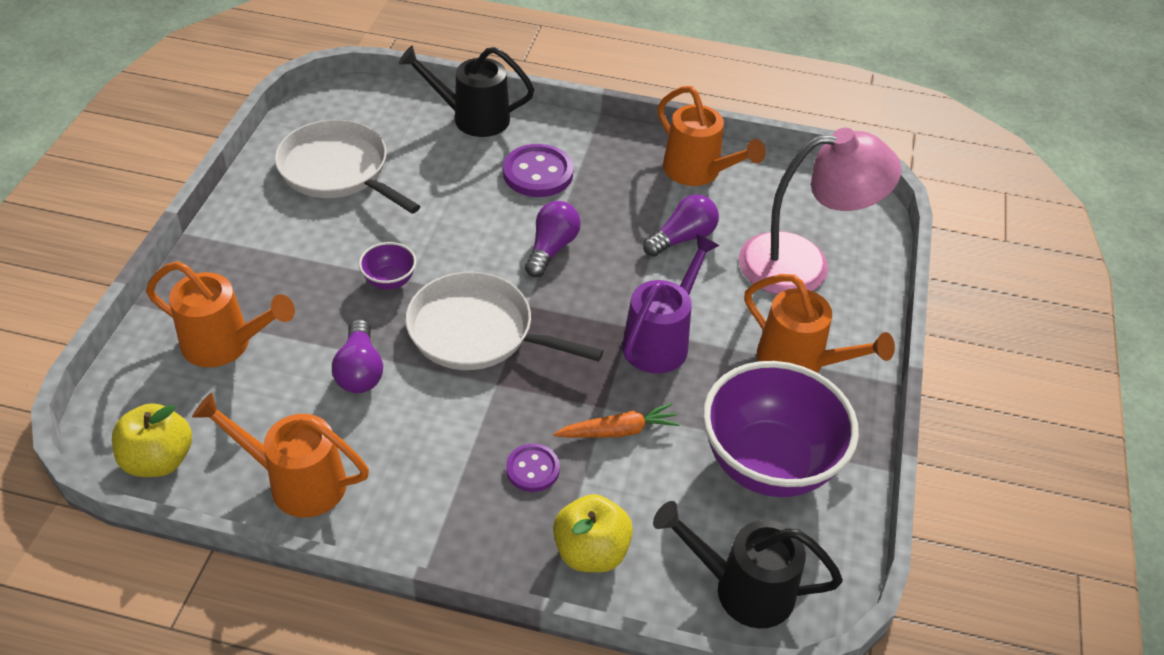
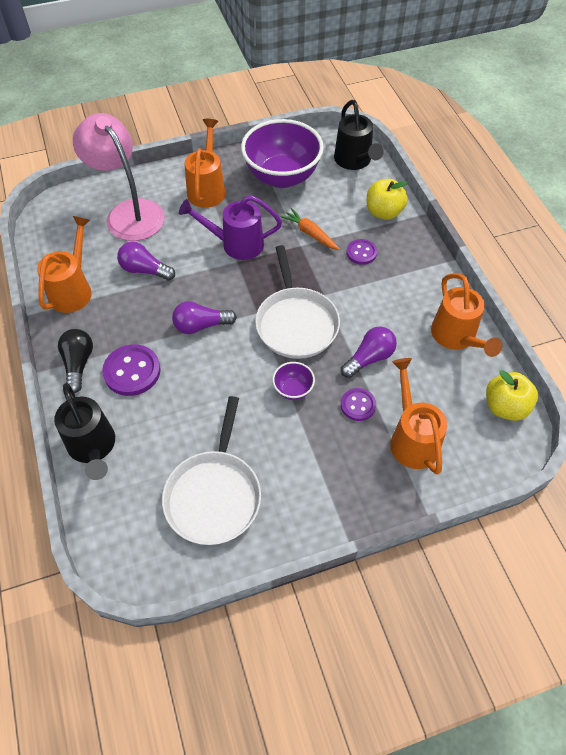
camera: 120 degrees left, 10 degrees up
(313, 323) = (358, 405): none -> purple button
(584, 142) = (78, 364): none -> black light bulb

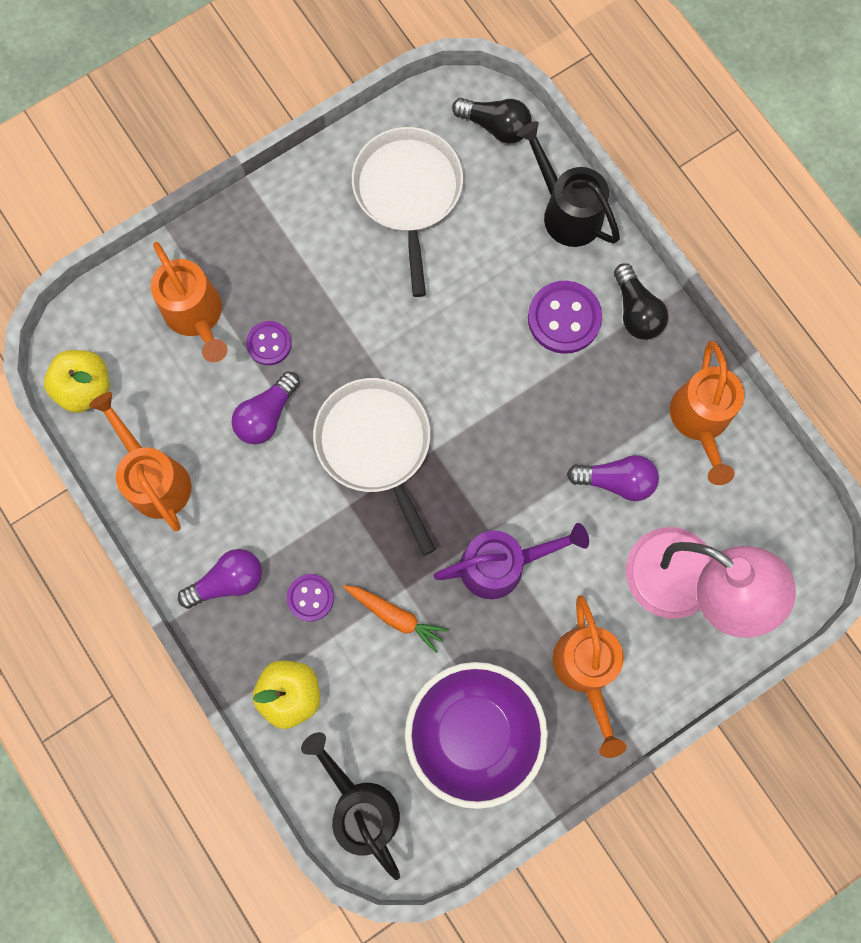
camera: 165 degrees right, 20 degrees up
(118, 535) = (495, 126): none -> black light bulb
(201, 325) = (502, 408): purple light bulb -> purple light bulb (228, 581)
(293, 389) = (354, 344): purple bowl -> none

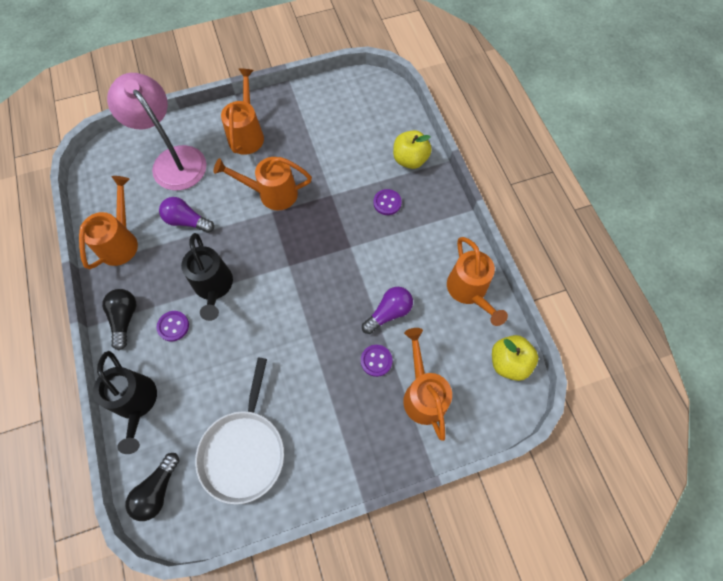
camera: 165 degrees left, 10 degrees down
(228, 581) = (434, 222): purple light bulb -> none
(360, 805) = (385, 104): black watering can -> black watering can (214, 287)
(376, 445) = (324, 277): white pan -> none
(396, 616) = (341, 182): orange carrot -> none
(473, 732) = (317, 121): purple bowl -> none
(495, 126) = (157, 490): black light bulb -> black light bulb turned 105 degrees counterclockwise
(502, 565) = (272, 193): purple watering can -> orange watering can
(564, 318) = (173, 326): purple button -> purple button, size x0.61

